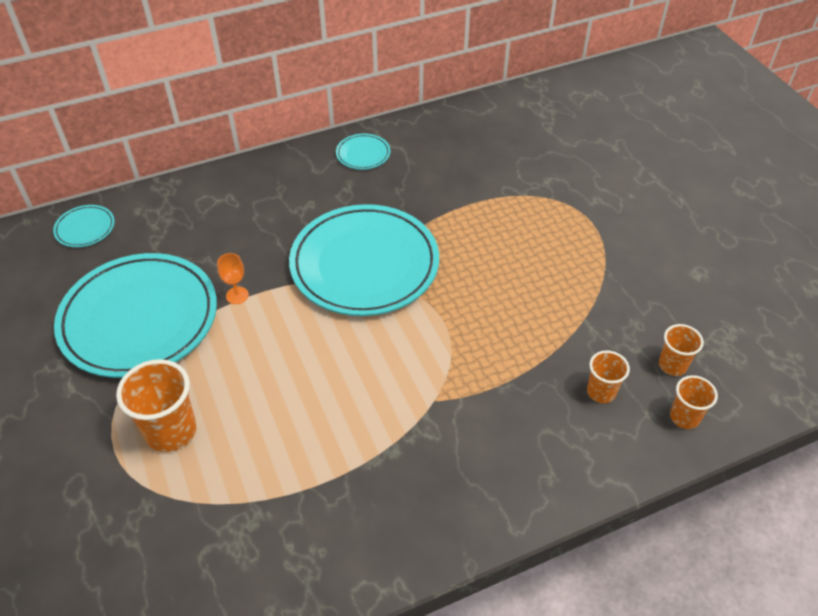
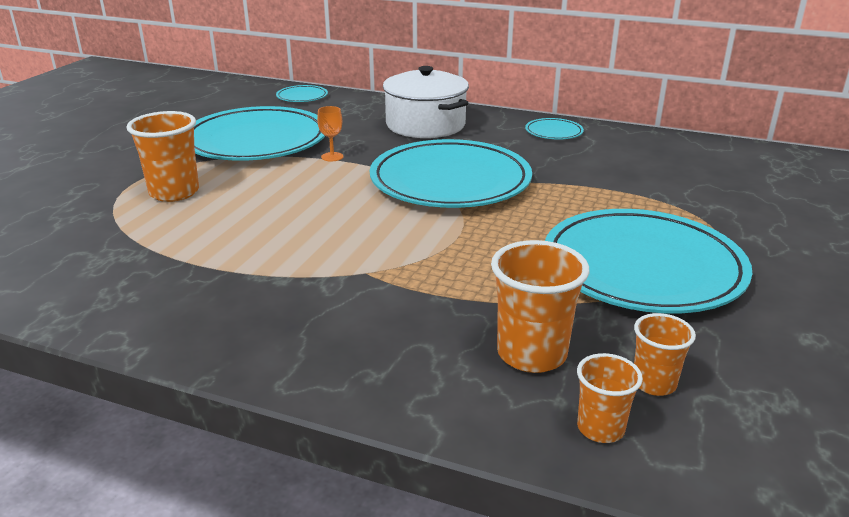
camera: 45 degrees right, 20 degrees down
(255, 204) = (425, 125): none -> white pot
(573, 272) = (642, 267): none -> turquoise plate
(601, 392) = (531, 354): orange cup -> orange cup, size x1.68

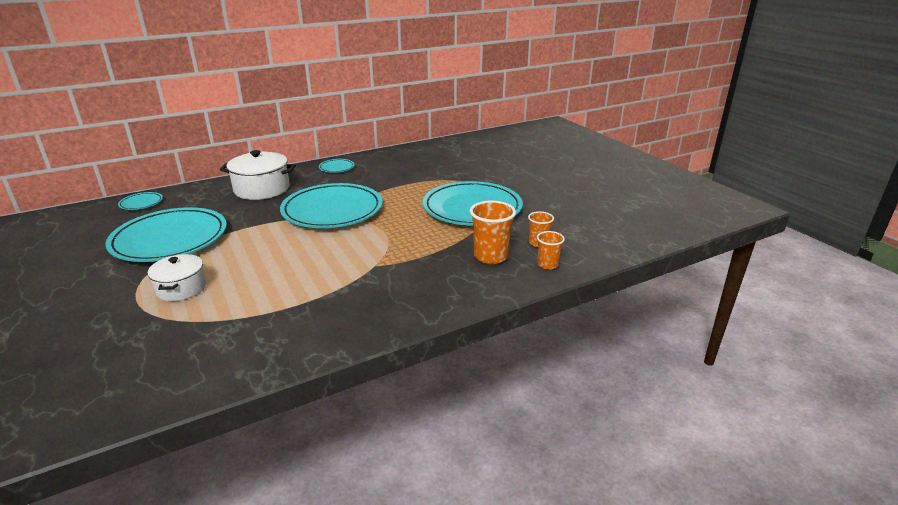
camera: 50 degrees left, 0 degrees up
(174, 192) = (181, 288): orange cup -> white pot
(332, 157) = (242, 226): orange goblet -> none

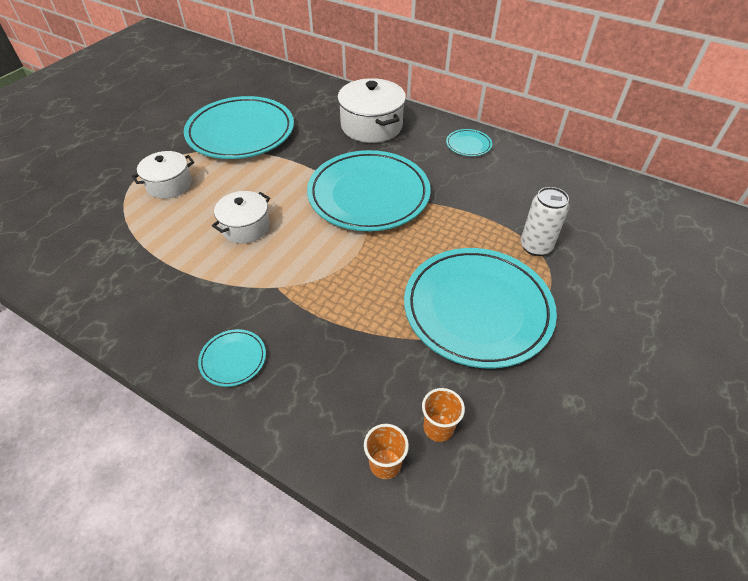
camera: 60 degrees right, 20 degrees up
(141, 203) = (288, 82): turquoise plate -> turquoise plate (233, 359)
(294, 264) = (245, 227): none -> white pot
(447, 179) = (535, 246): none -> white can
(490, 256) = (364, 386): orange cup -> none

